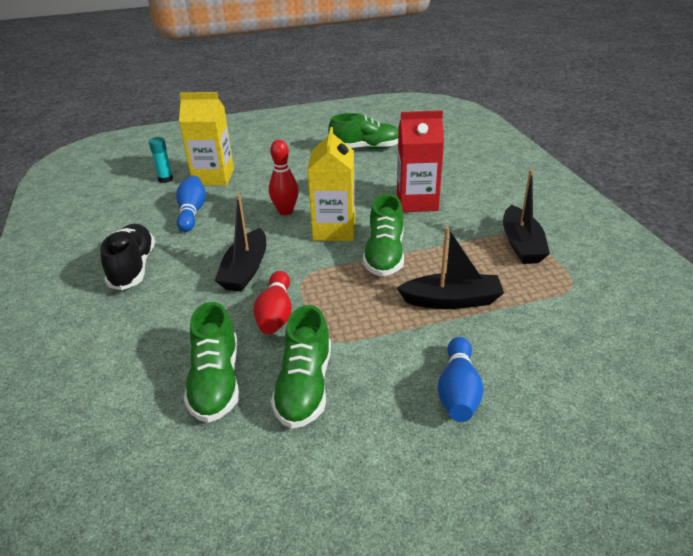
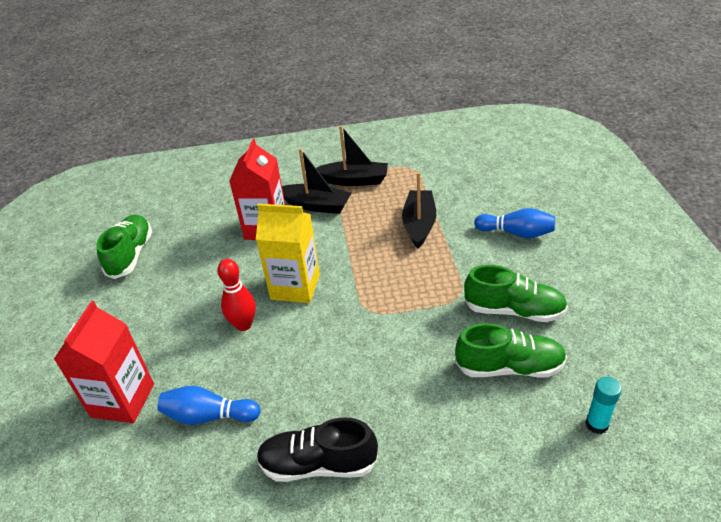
camera: 80 degrees left, 5 degrees up
(165, 179) = (97, 460): turquoise glue stick -> turquoise glue stick (596, 424)
(213, 177) = (123, 400): yellow carton -> red carton
(245, 270) = (348, 355): black boat -> black boat (316, 205)
(276, 314) = (423, 329): red bowling pin -> none
(384, 255) = (349, 255): green shoe -> none

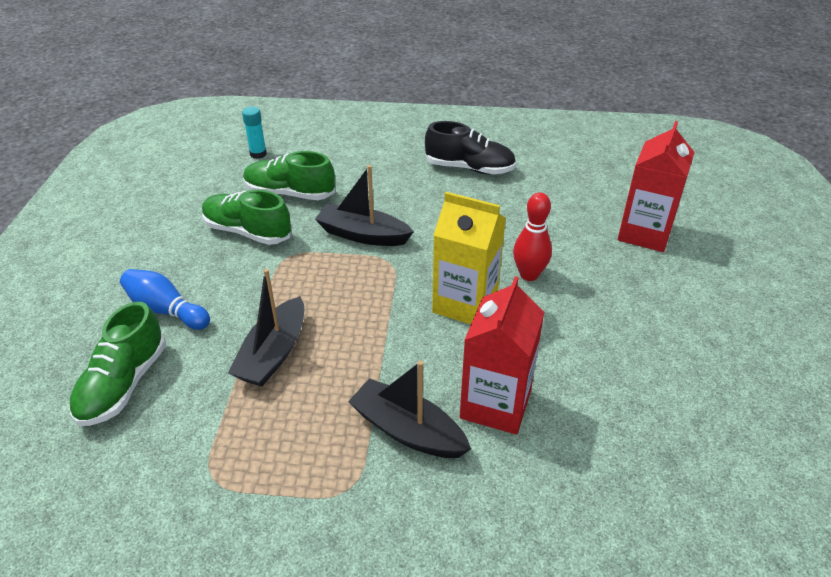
camera: 170 degrees left, 0 degrees up
(131, 255) = (708, 406): green shoe -> green shoe (123, 384)
(208, 416) = (559, 209): blue bowling pin -> none
(354, 180) = (325, 473): black boat -> black boat (363, 235)

